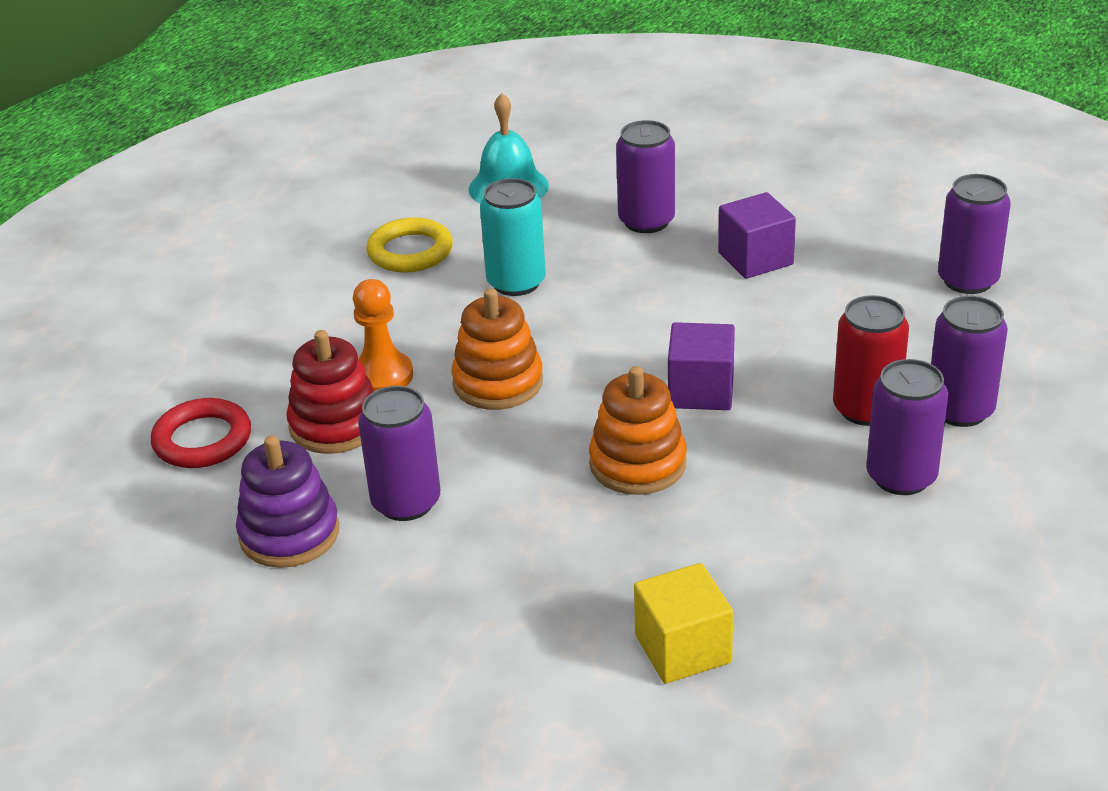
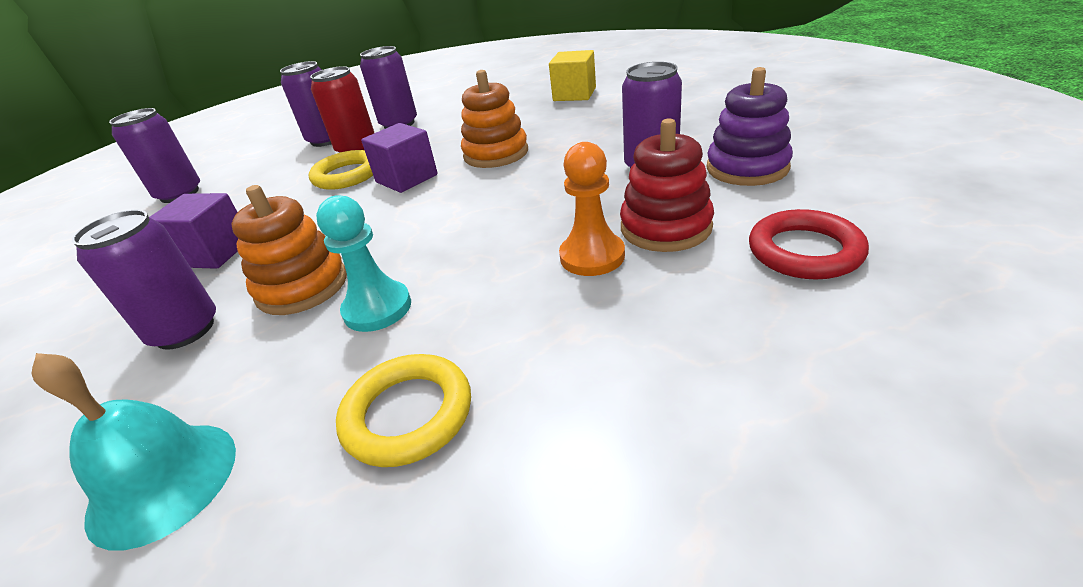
camera: 140 degrees left, 0 degrees up
(498, 382) = (510, 221): orange stacking toy -> orange stacking toy (302, 286)
(516, 282) = (377, 308): turquoise can -> turquoise pawn
(793, 370) = (346, 175): none -> yellow ring

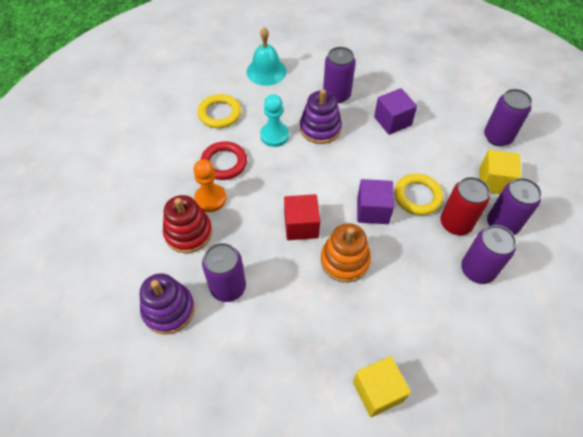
camera: 135 degrees right, 20 degrees up
(267, 164) = (494, 181): none -> yellow cube
(302, 286) = (320, 128): orange stacking toy -> purple stacking toy
(501, 189) = (301, 226): none -> red cube
(804, 251) = (120, 243): red ring -> red ring (224, 163)

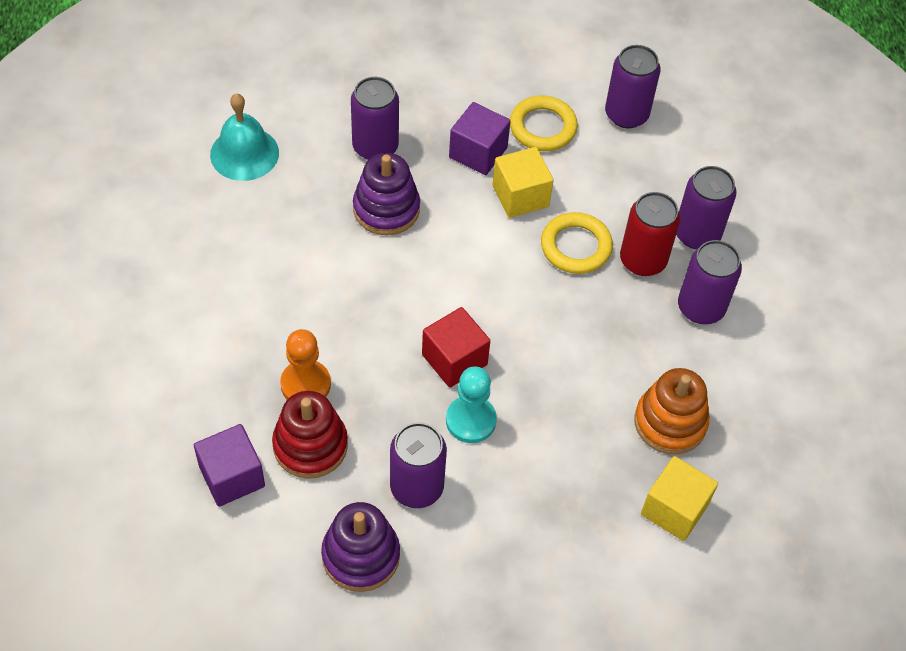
camera: 35 degrees left, 0 degrees up
(219, 114) = (223, 253): yellow ring -> yellow ring (543, 127)
(224, 163) = (286, 324): red ring -> none
(274, 135) = (329, 249): turquoise pawn -> turquoise pawn (470, 420)
(344, 260) = (539, 377): orange stacking toy -> orange stacking toy (670, 422)
(372, 210) = (532, 293): purple cube -> purple cube (232, 476)
(494, 181) = (656, 181): yellow cube -> yellow cube (520, 196)

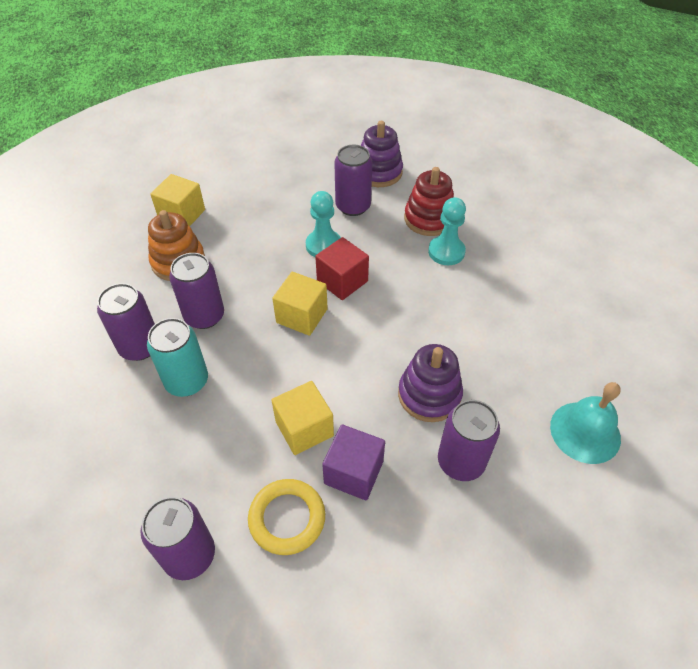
camera: 175 degrees right, 5 degrees down
(232, 476) = (472, 198): purple cube -> none
(305, 384) = (446, 252): orange pawn -> turquoise pawn
(511, 319) = (302, 316): none -> yellow cube
(576, 246) = (248, 385): yellow ring -> none
(643, 260) = (187, 381): red can -> turquoise can
(697, 234) = (131, 414): purple can -> purple can (204, 316)

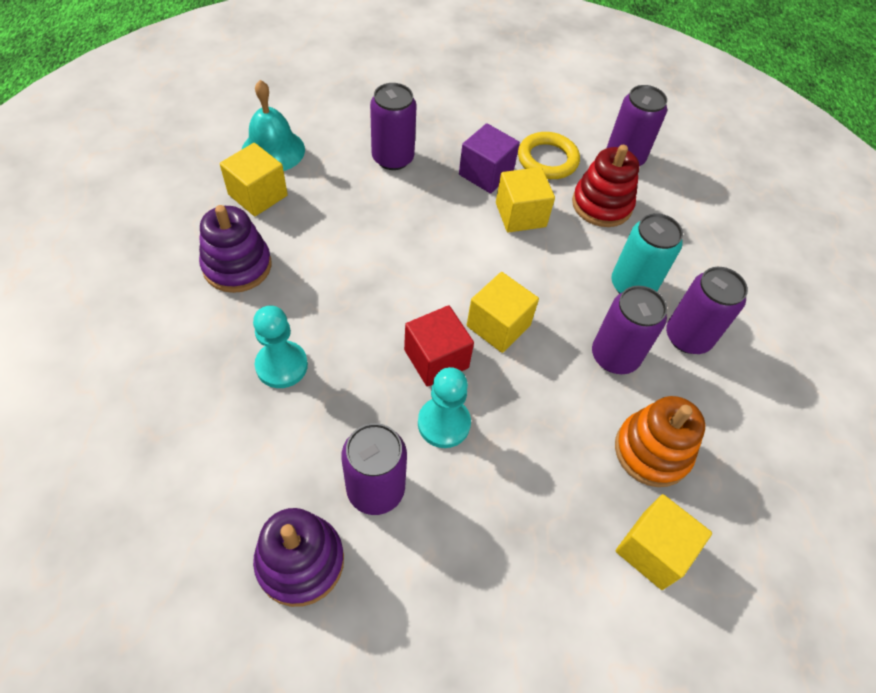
camera: 170 degrees left, 5 degrees up
(429, 219) = (272, 430): red stacking toy -> red stacking toy (601, 205)
(429, 395) = (393, 211): purple stacking toy -> purple stacking toy (237, 266)
(559, 375) = (258, 195): none -> yellow cube

